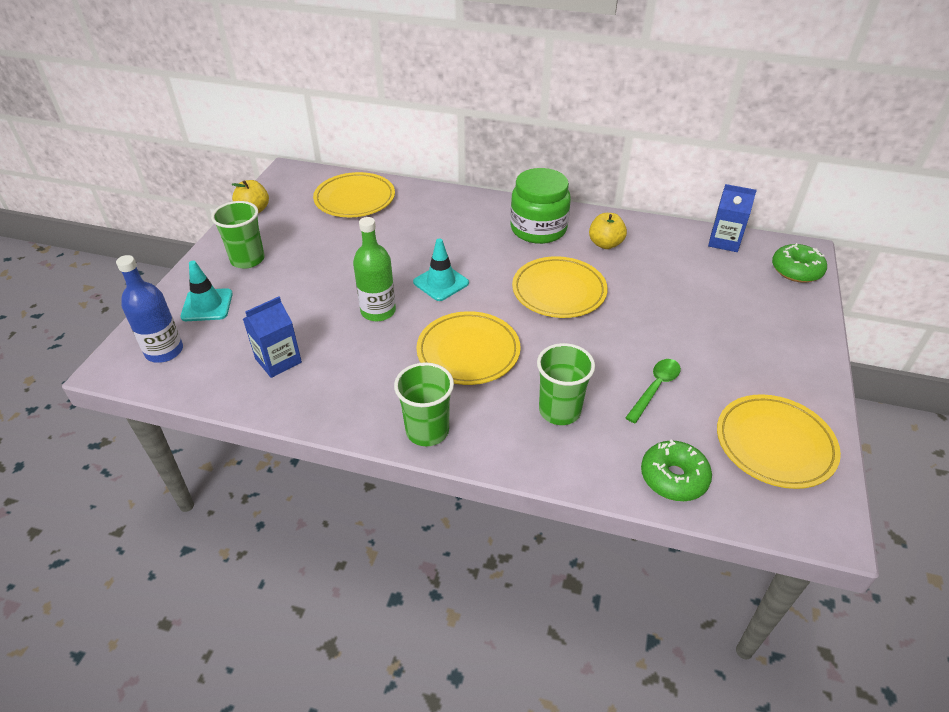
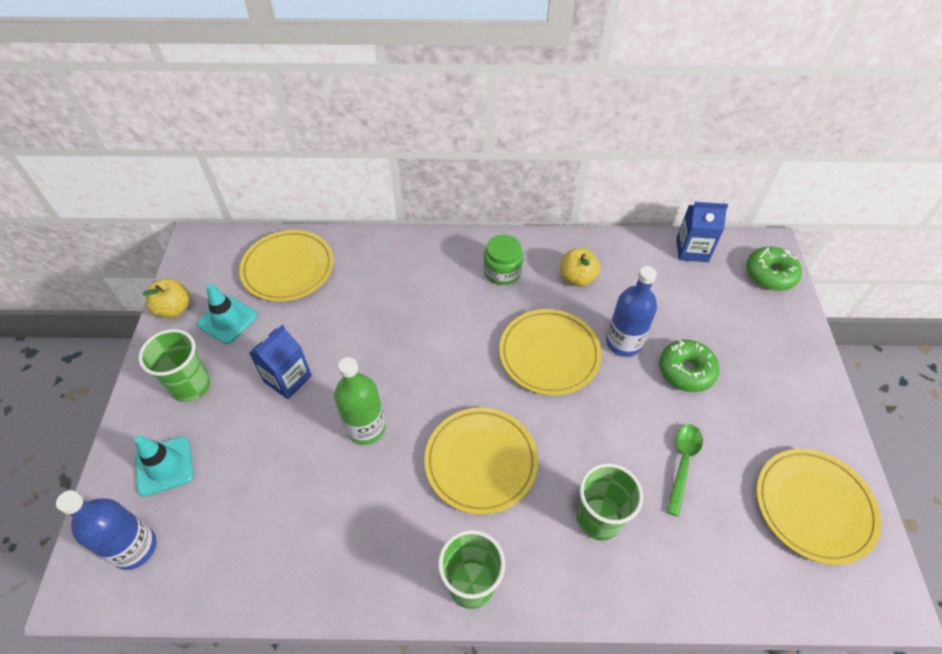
camera: 15 degrees left, 10 degrees up
(278, 361) = (275, 528): blue carton -> blue carton (288, 378)
(441, 283) = (422, 371): turquoise traffic cone -> turquoise traffic cone (227, 320)
(538, 229) = (502, 271): green jar -> green jar, size x0.62
(631, 295) = (623, 343): none -> blue bottle
(673, 477) = (734, 577): green donut -> green donut (686, 371)

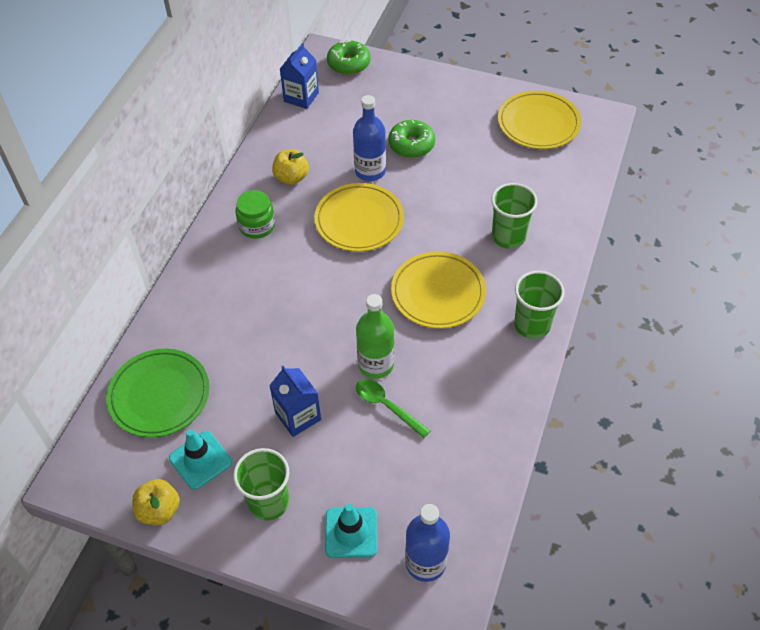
camera: 70 degrees left, 0 degrees up
(288, 268) = (159, 395): yellow plate -> green plate
(683, 463) = (484, 175): green spoon -> green spoon (386, 406)

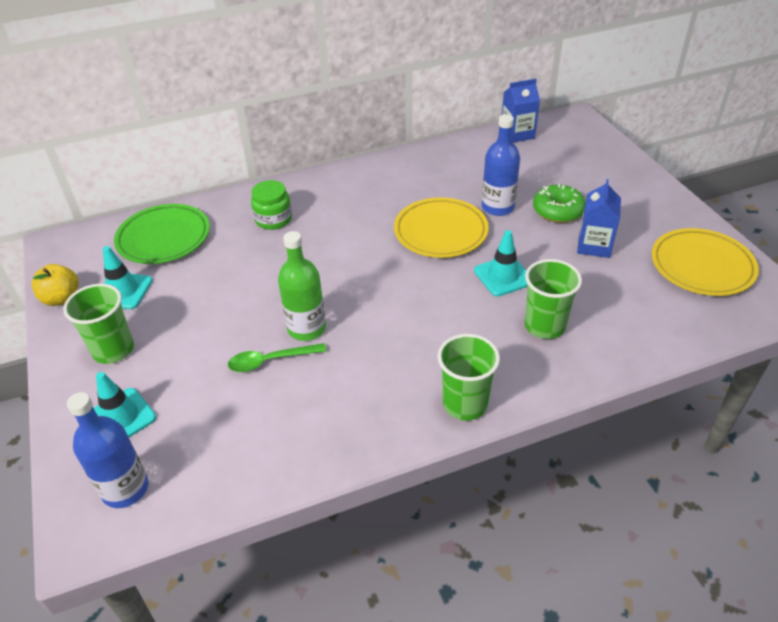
camera: 50 degrees right, 10 degrees down
(257, 226) = (367, 188): green jar -> green jar (273, 219)
(291, 178) = (434, 176): yellow apple -> none
(298, 416) = (210, 316): blue carton -> blue carton (594, 246)
(348, 64) = (586, 134): green donut -> none
(386, 406) = (270, 361): green spoon -> green spoon turned 105 degrees counterclockwise
(438, 293) = (424, 319): yellow plate -> none
(442, 222) = (503, 276): none -> turquoise traffic cone

